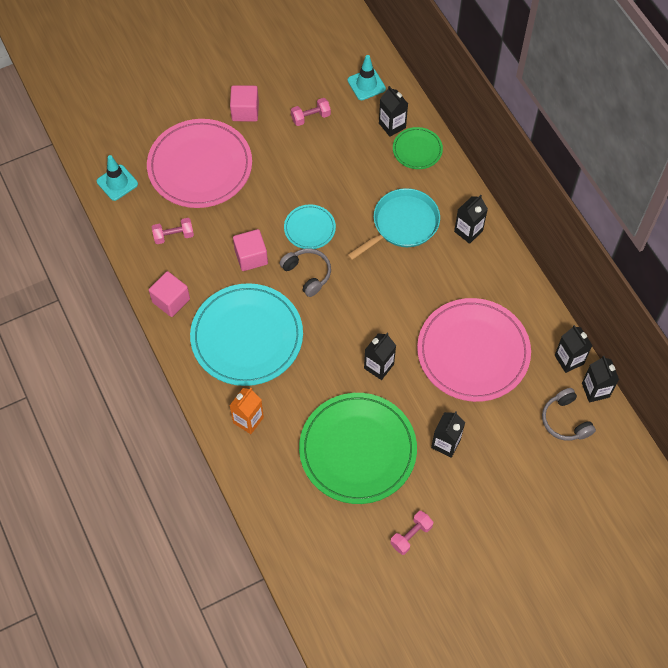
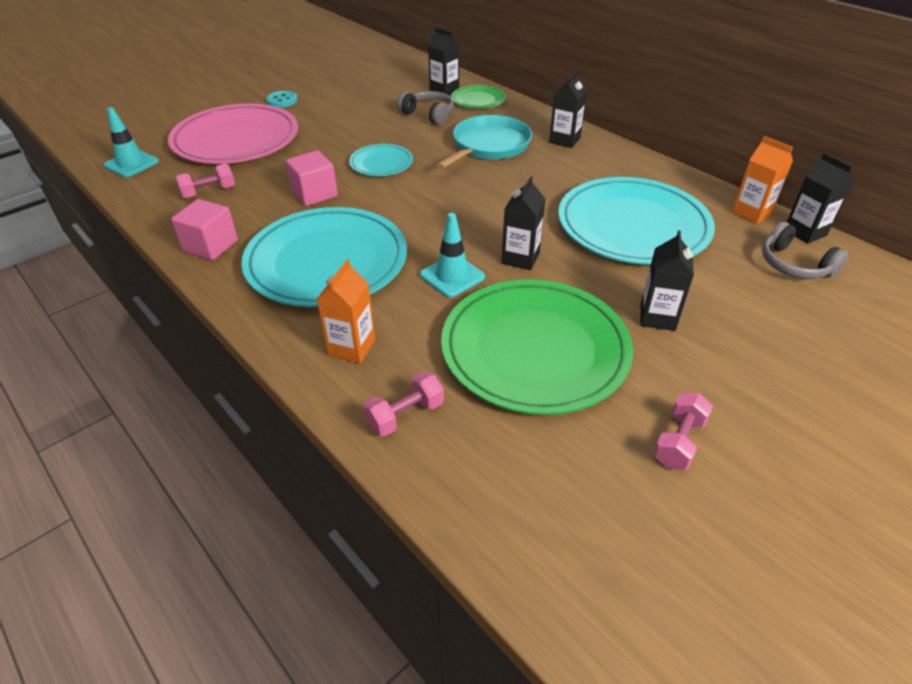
camera: 15 degrees left, 20 degrees down
(245, 111) = (282, 100): pink cube -> turquoise button
(307, 274) = (391, 196): grey headphones -> grey headphones (428, 115)
(310, 117) = (355, 95): pink dumbbell -> pink dumbbell (405, 415)
(366, 84) = (406, 72): turquoise traffic cone -> turquoise traffic cone (452, 276)
(473, 352) = (633, 226): pink plate -> turquoise plate
(569, 359) = (751, 213): black carton -> orange carton

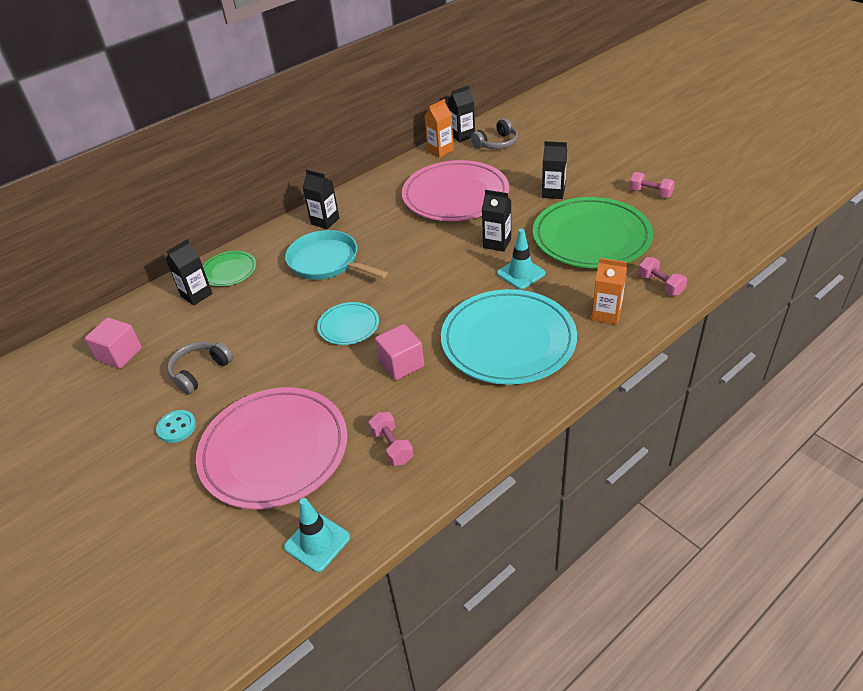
camera: 85 degrees left, 0 degrees up
(210, 246) = (489, 421): pink cube -> pink cube (120, 354)
(428, 115) = (252, 302): grey headphones -> grey headphones (200, 372)
(633, 226) = (455, 195): turquoise plate -> pink plate

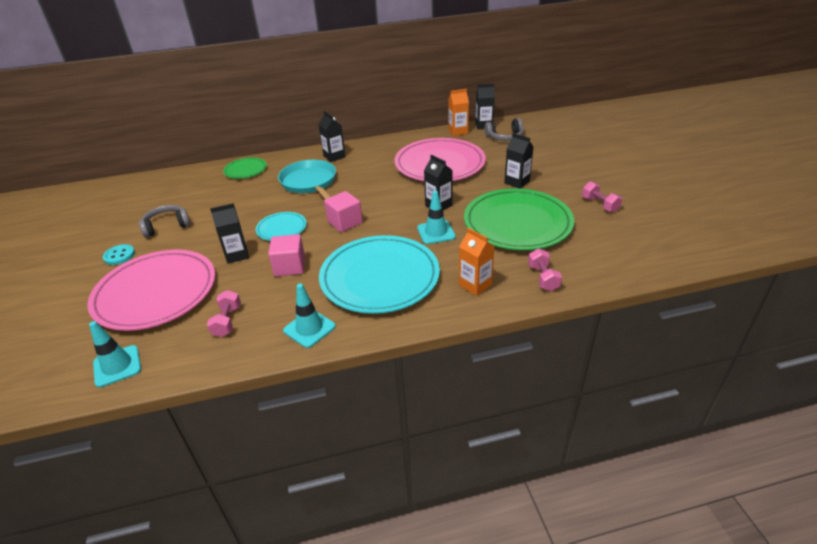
camera: 25 degrees right, 5 degrees down
(120, 354) = (136, 200): pink cube -> pink cube (345, 222)
(196, 295) = (212, 179): black carton -> black carton (237, 255)
(487, 418) = (309, 328): none -> turquoise traffic cone

